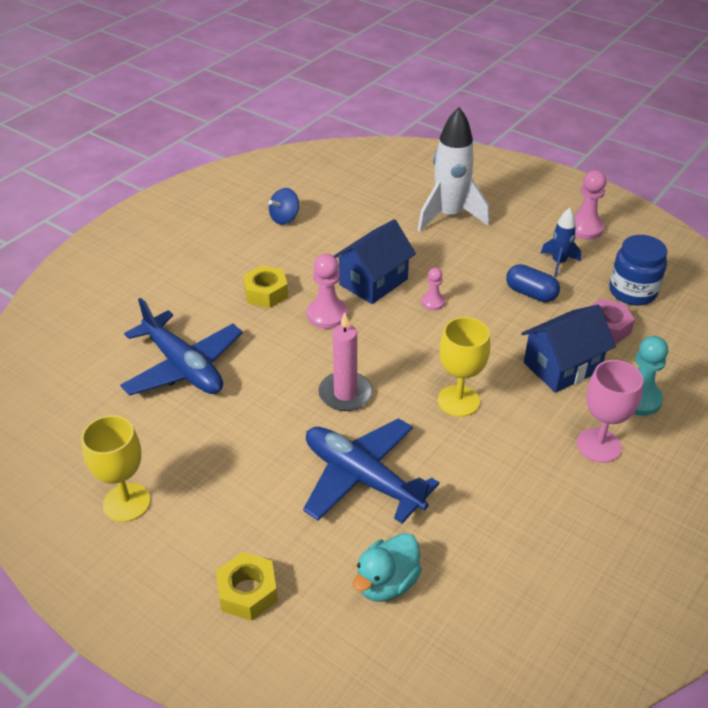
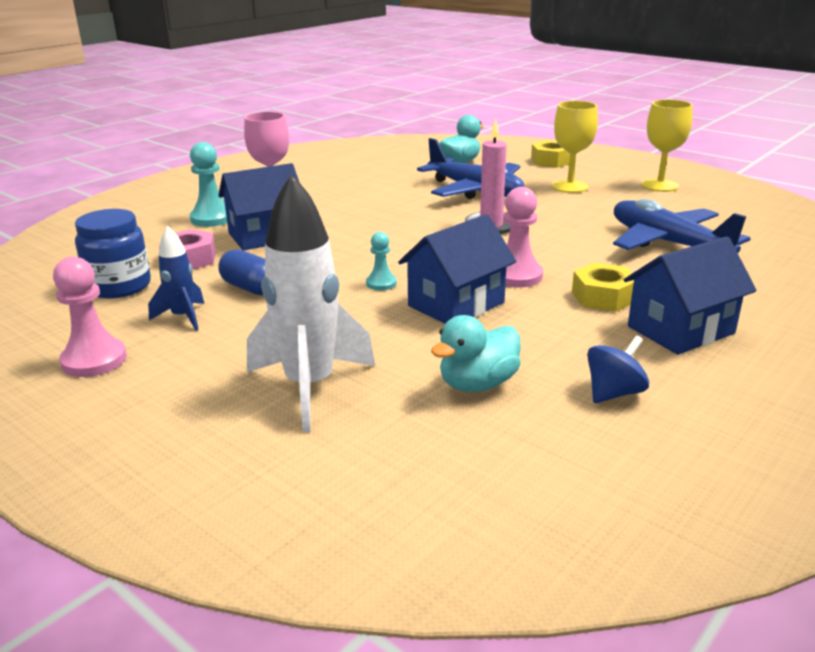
camera: 175 degrees left, 15 degrees down
(226, 263) = (680, 330): none -> blue house
(357, 221) = (477, 384): none -> turquoise duck
(433, 302) = (381, 283): pink pawn -> turquoise pawn
(458, 401) = (381, 220): yellow goblet -> yellow goblet (570, 186)

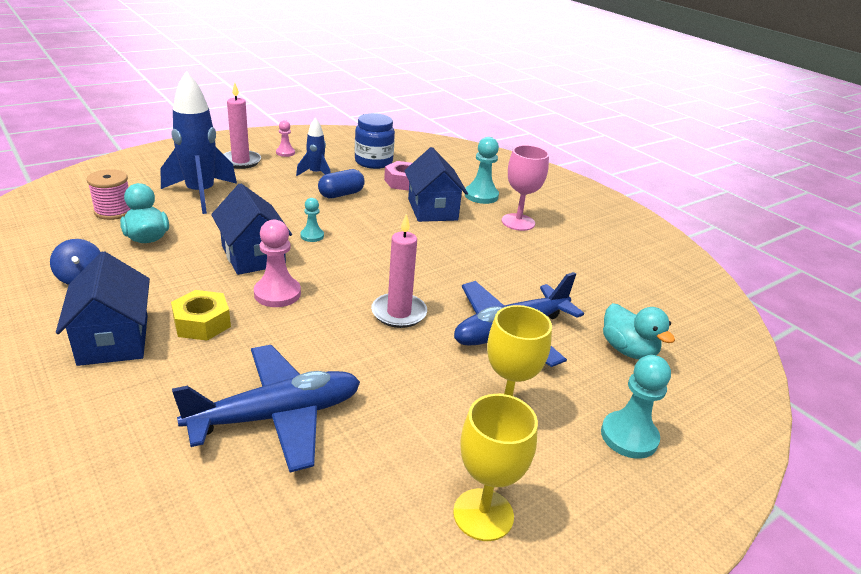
camera: 100 degrees right, 5 degrees up
(94, 360) = (285, 153): pink pawn -> pink pawn, size x0.59
(150, 391) = (241, 161): none -> pink candle
(310, 387) = (201, 194): white rocket -> blue rocket
(423, 445) = (114, 211): none -> pink spool
(551, 161) = (629, 436): yellow nut -> turquoise pawn

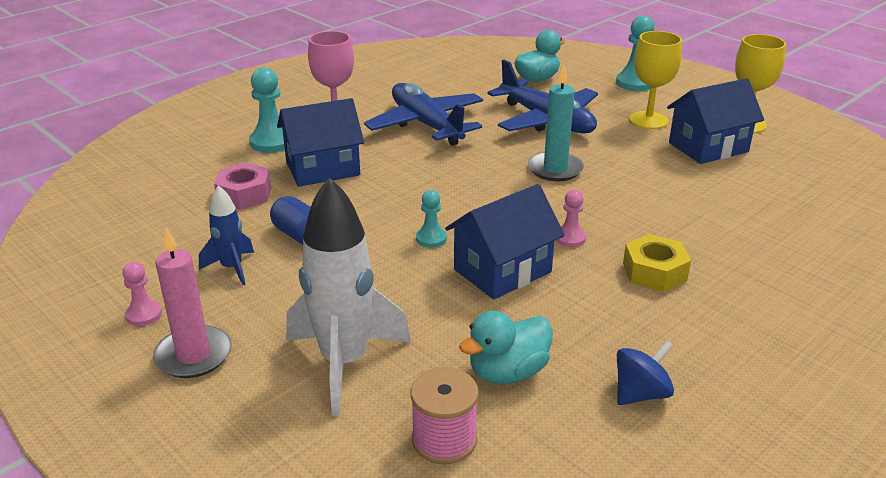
camera: 95 degrees left, 0 degrees up
(113, 339) = (725, 320): blue house -> blue house (708, 147)
(201, 194) = (344, 363): blue rocket -> white rocket
(276, 416) = (737, 205): blue plane -> blue plane (426, 125)
(277, 293) = (570, 238): pink pawn -> pink pawn, size x0.59
(373, 162) = (173, 225): blue jar -> none
(399, 313) = (555, 169): pink candle -> turquoise candle

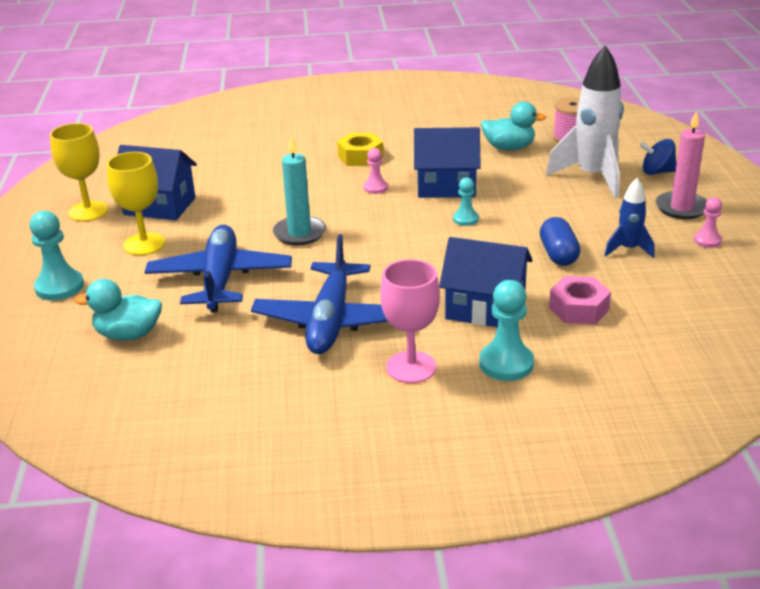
camera: 140 degrees left, 0 degrees up
(640, 393) = (457, 123): blue spinning top -> blue spinning top (657, 172)

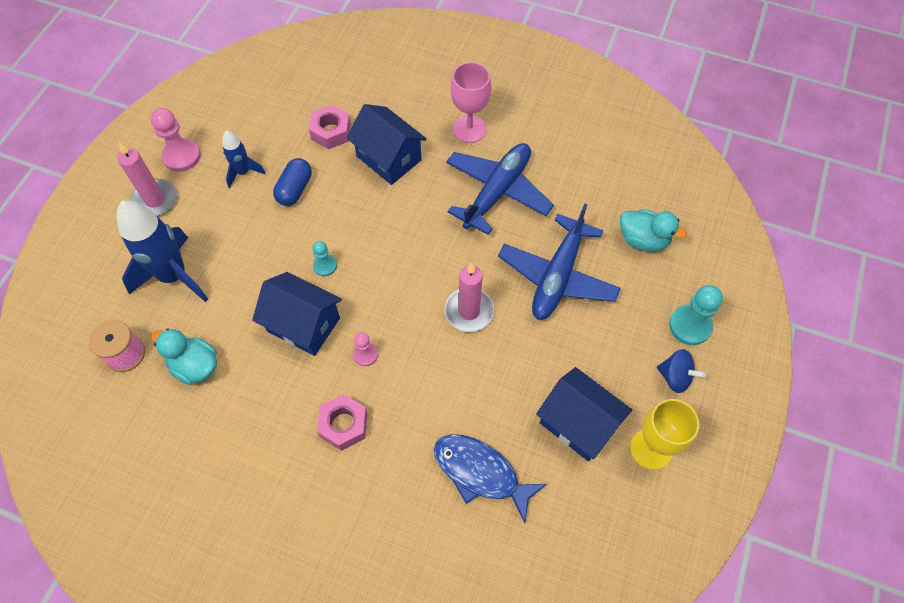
camera: 155 degrees left, 30 degrees up
(144, 244) = (607, 359): yellow goblet -> none
(232, 167) = (480, 473): none -> blue fish
(299, 233) = (469, 311): turquoise candle -> pink candle
(360, 157) = (343, 425): yellow nut -> pink nut
(506, 364) = (412, 108): turquoise pawn -> none
(592, 177) = (174, 276): white rocket -> blue rocket
(657, 172) = (117, 257): blue spinning top -> blue spinning top (675, 377)
(707, 240) = (182, 156): pink pawn -> pink pawn, size x1.71

